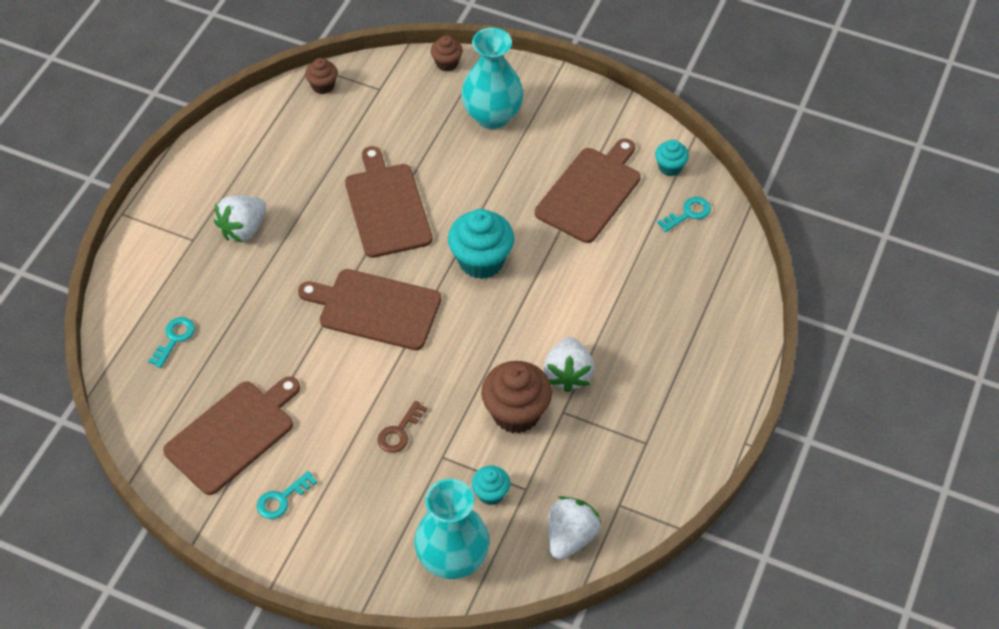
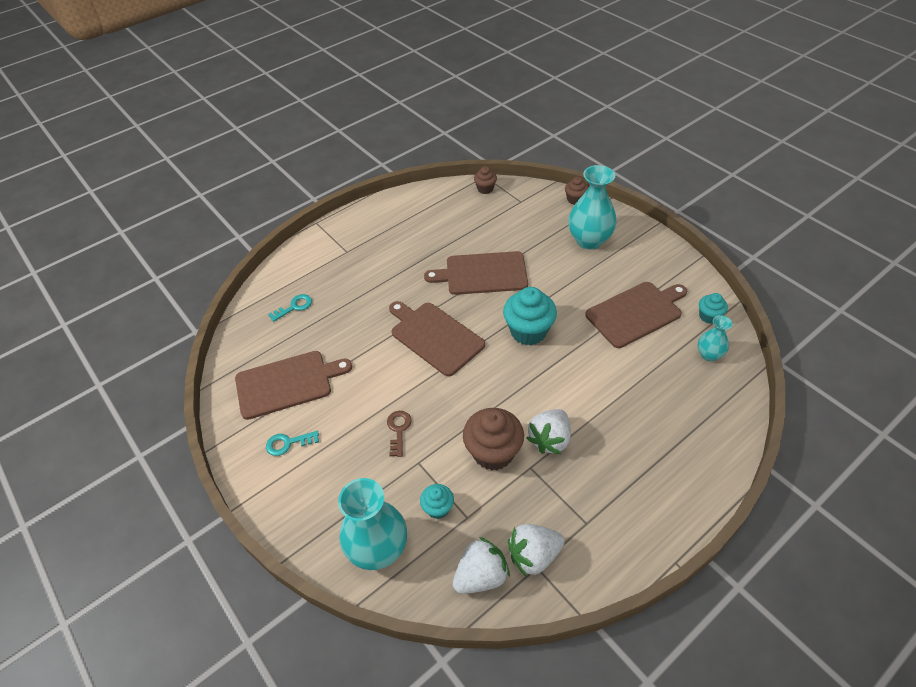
camera: 30 degrees right, 5 degrees down
(243, 229) = (381, 255): white strawberry -> white strawberry (534, 555)
(387, 207) = (482, 273): brown cutting board -> brown cutting board turned 105 degrees counterclockwise
(399, 432) = (398, 430): brown key -> brown key turned 120 degrees clockwise
(688, 213) = (708, 355): turquoise key -> turquoise vase

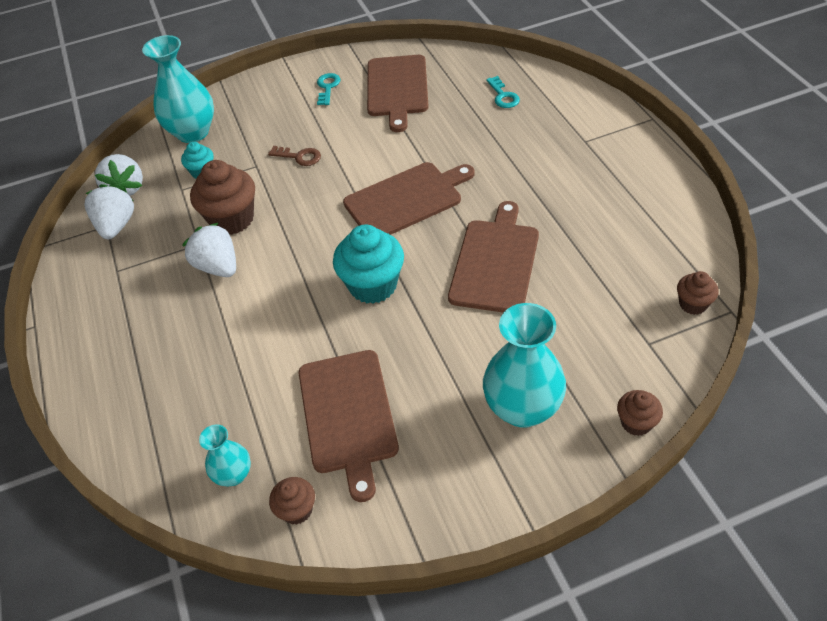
camera: 110 degrees right, 0 degrees up
(709, 316) = (297, 510): turquoise cupcake -> brown cupcake

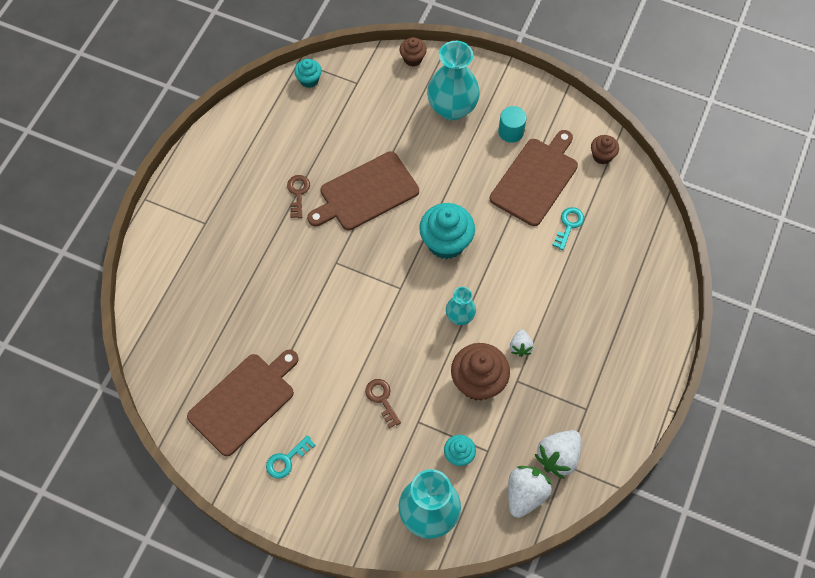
camera: 140 degrees left, 15 degrees up
(218, 267) = (520, 347): white strawberry -> white strawberry, size x0.57
(234, 475) = (618, 199): turquoise vase -> turquoise vase (460, 316)
(406, 199) = (359, 286): brown cutting board -> none
(430, 441) = (511, 132): none -> turquoise cylinder
(503, 96) = (192, 314): turquoise key -> turquoise key (569, 225)
(550, 214) = (298, 193): none -> brown key
(693, 304) = (309, 80): brown cupcake -> turquoise cupcake

